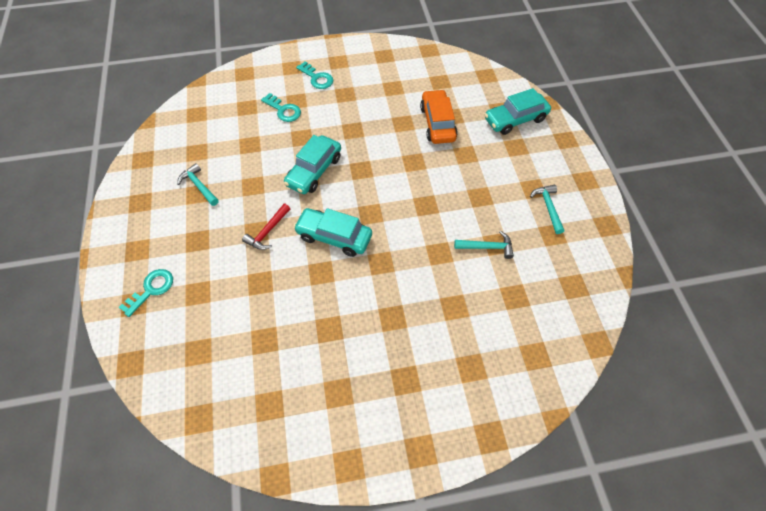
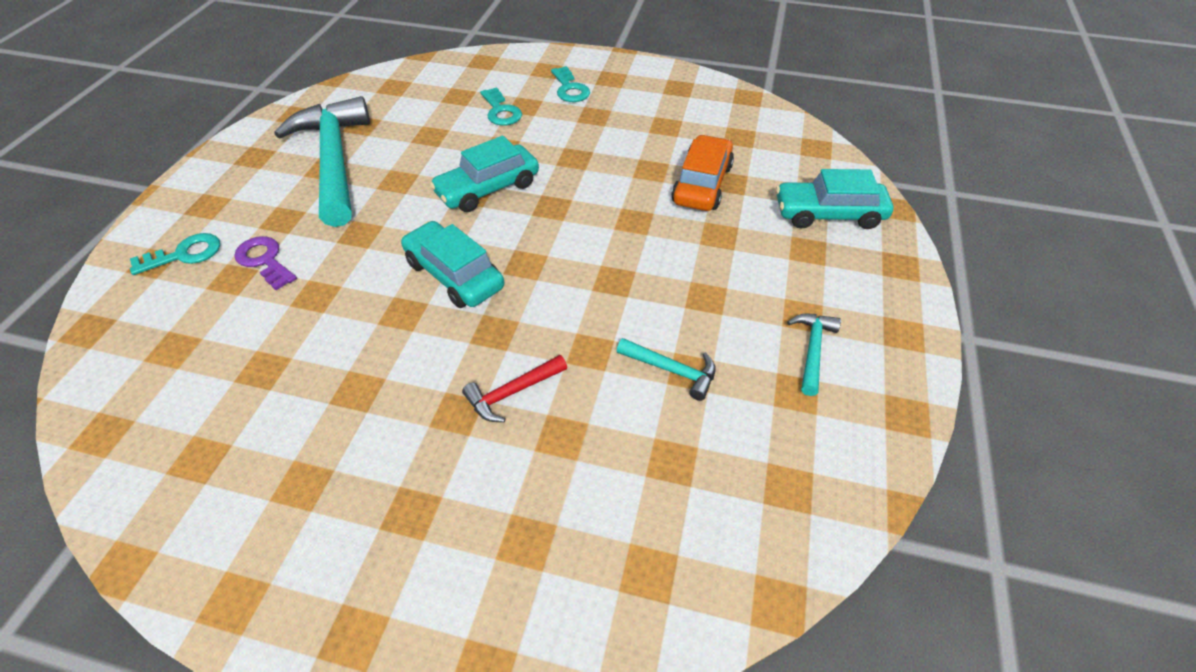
camera: 25 degrees right, 10 degrees down
(199, 186) = (334, 161): turquoise hammer -> turquoise hammer, size x2.34
(209, 273) = (264, 260): none -> purple key
(268, 232) = (373, 239): red hammer -> red hammer (512, 393)

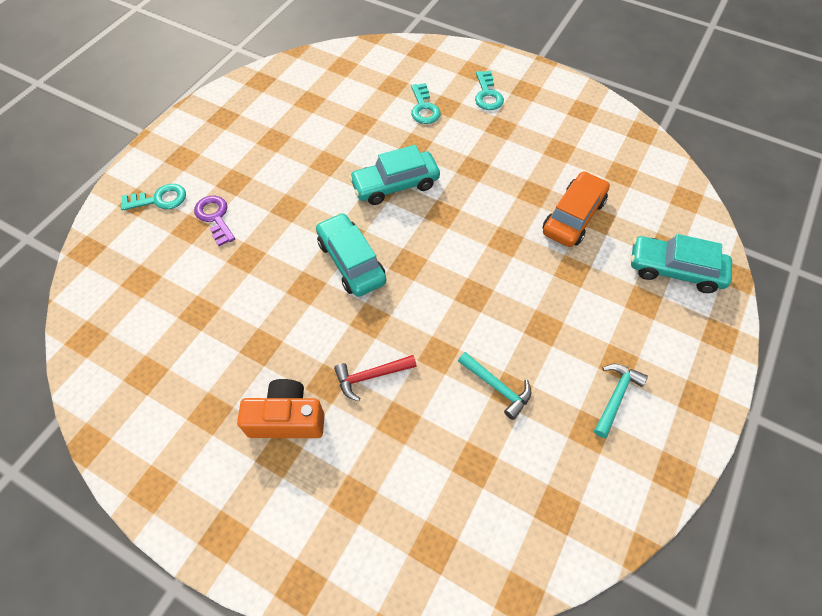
camera: 15 degrees right, 10 degrees up
(334, 161) = (282, 133): turquoise hammer -> none
(413, 467) = (287, 419): none -> orange camera

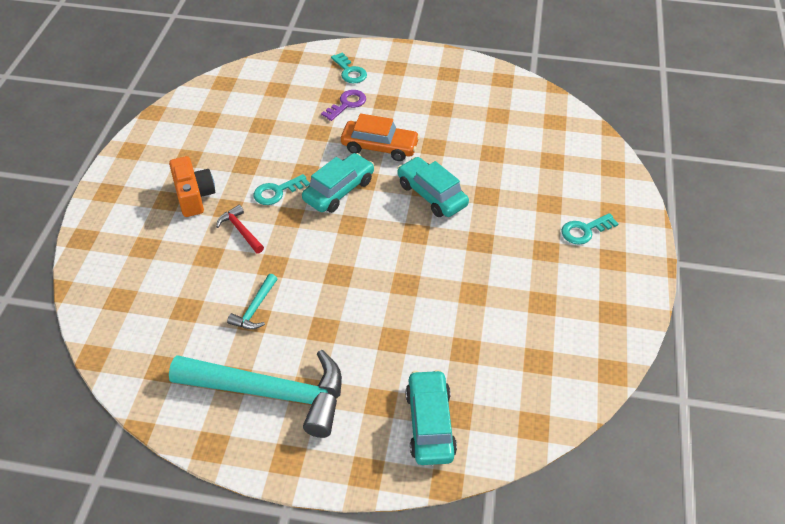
camera: 70 degrees right, 10 degrees down
(424, 108) = (536, 189): turquoise key -> turquoise key (277, 192)
(573, 217) = (458, 329): orange car -> orange car (379, 147)
(615, 396) = (271, 393): turquoise hammer -> turquoise hammer, size x2.34

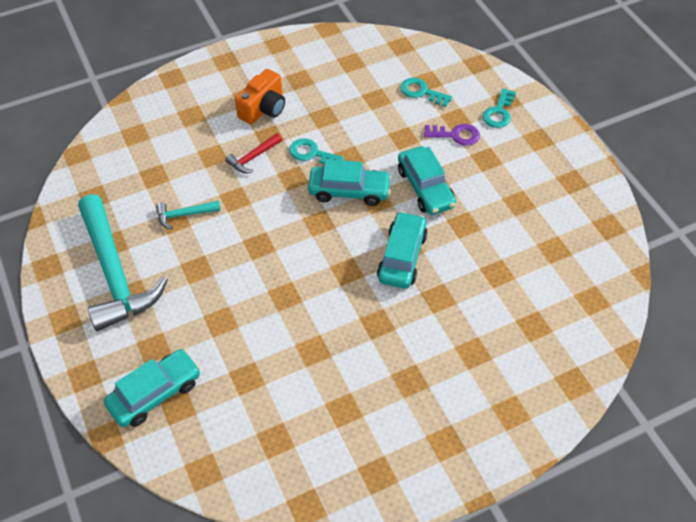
camera: 55 degrees right, 5 degrees up
(240, 230) = (253, 157): red hammer -> red hammer turned 150 degrees counterclockwise
(379, 147) = (425, 188): orange car -> turquoise car
(584, 230) = (463, 400): turquoise key -> turquoise key (421, 92)

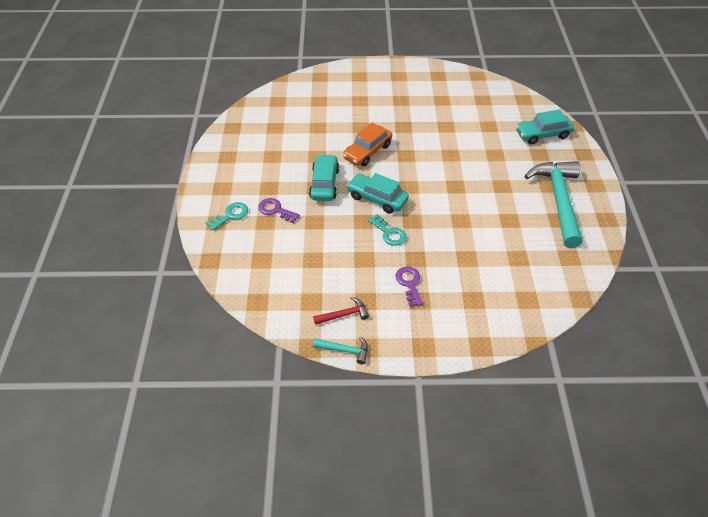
camera: 155 degrees left, 5 degrees down
(184, 215) = (501, 221): turquoise hammer -> turquoise hammer (344, 350)
(253, 157) = (435, 245): red hammer -> red hammer (344, 314)
(263, 109) = (409, 283): orange camera -> purple key
(402, 257) = (367, 151): turquoise car -> orange car
(421, 92) = (274, 252): turquoise key -> none

